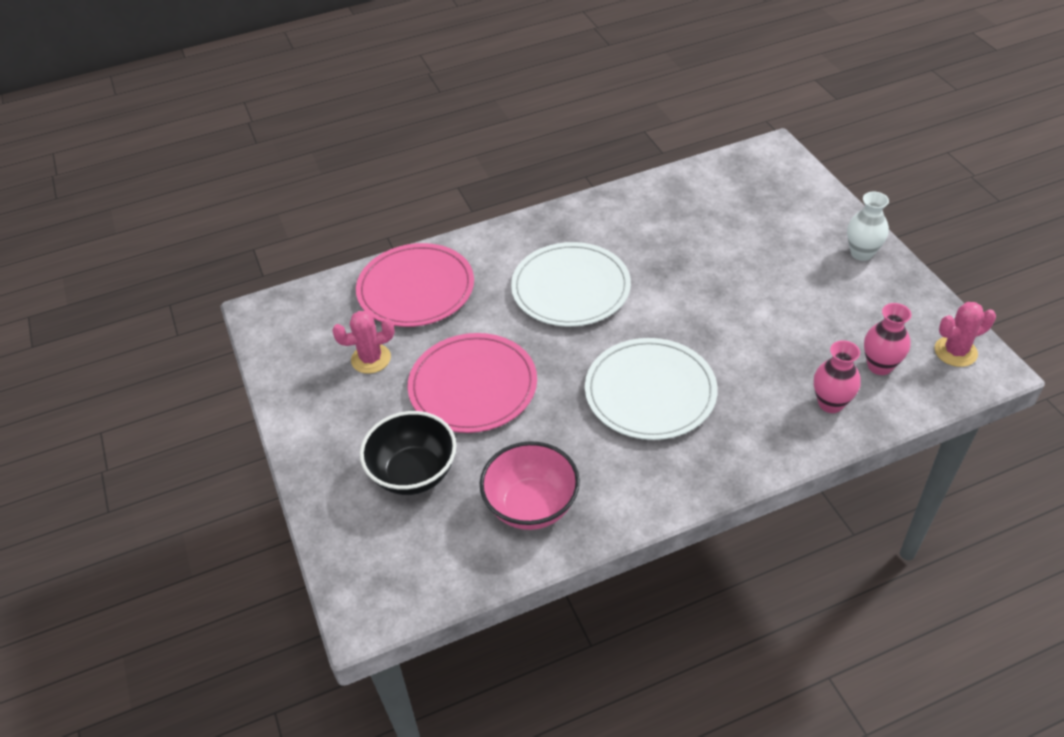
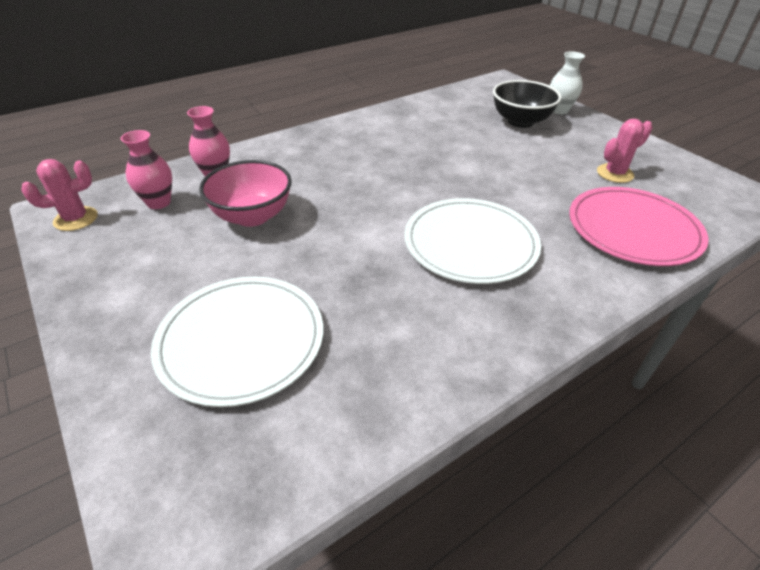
camera: 165 degrees right, 5 degrees down
(473, 386) = (514, 164): pink plate -> none
(531, 506) = (434, 115): pink bowl -> pink bowl (252, 216)
(650, 392) = (367, 171): white plate -> white plate (241, 341)
(861, 253) = (112, 317): white vase -> white vase (559, 110)

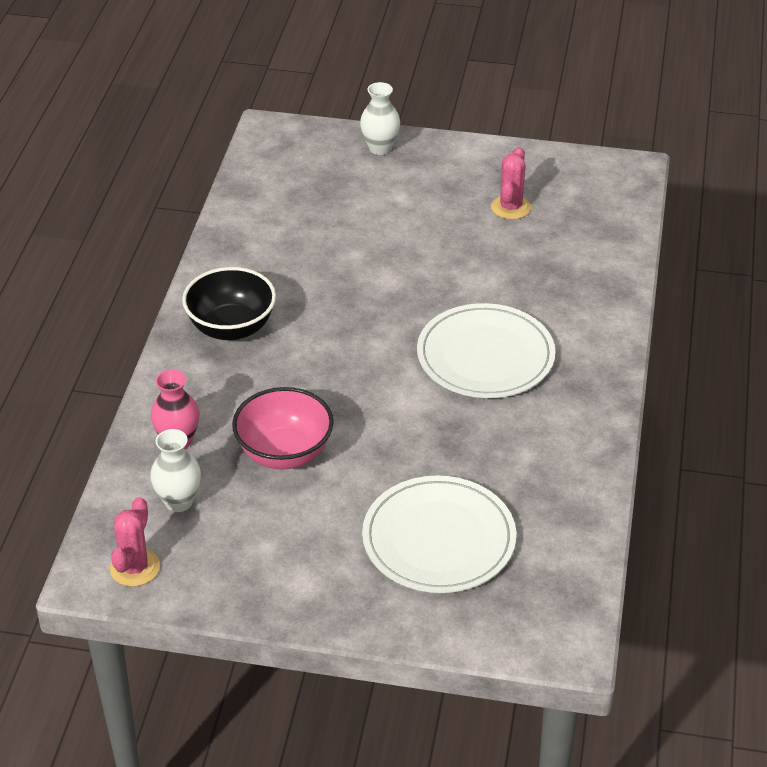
camera: 45 degrees left, 0 degrees up
(159, 202) = (179, 502): pink vase -> white vase
(520, 121) = (363, 188): black bowl -> black bowl (231, 328)
(633, 229) = (579, 262): pink plate -> none

